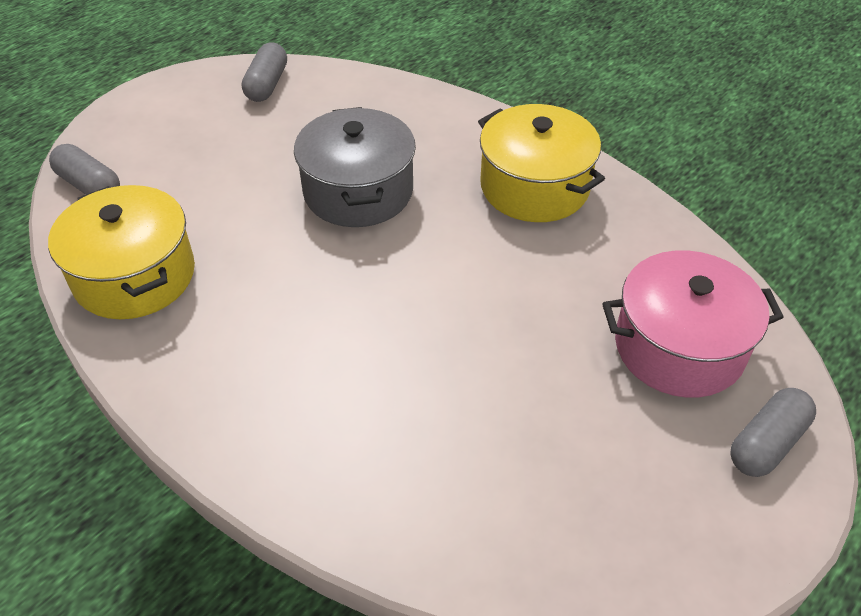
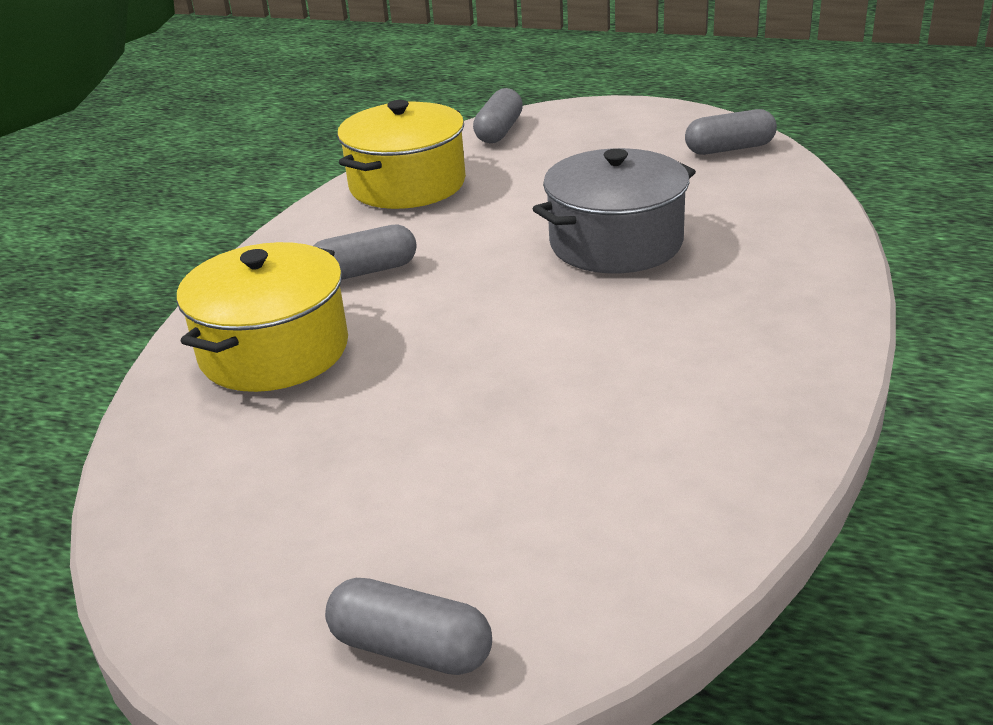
camera: 70 degrees right, 15 degrees down
(278, 348) = (365, 271): none -> grey capsule
(534, 187) = (743, 345): yellow pot -> yellow pot (274, 350)
(679, 347) = (540, 529): pink pot -> none

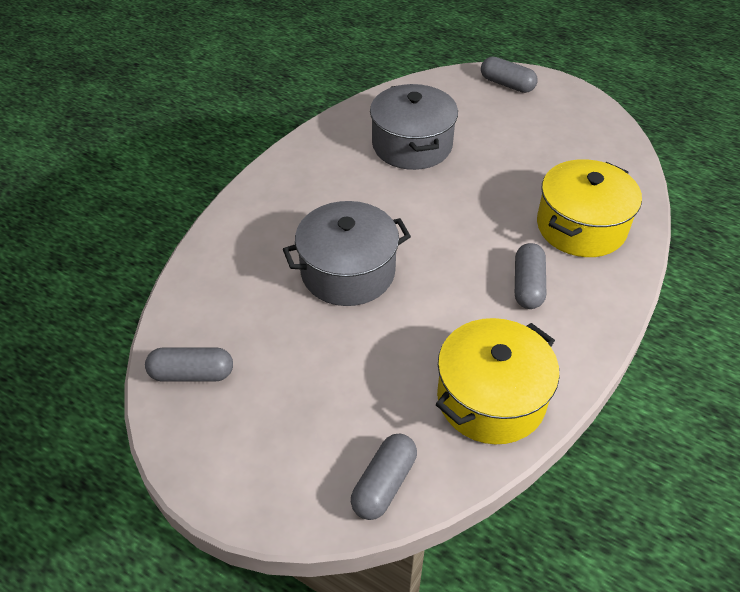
camera: 170 degrees left, 15 degrees up
(365, 271) = (527, 285): grey capsule -> grey capsule turned 75 degrees counterclockwise
(603, 429) = (412, 145): none -> grey pot

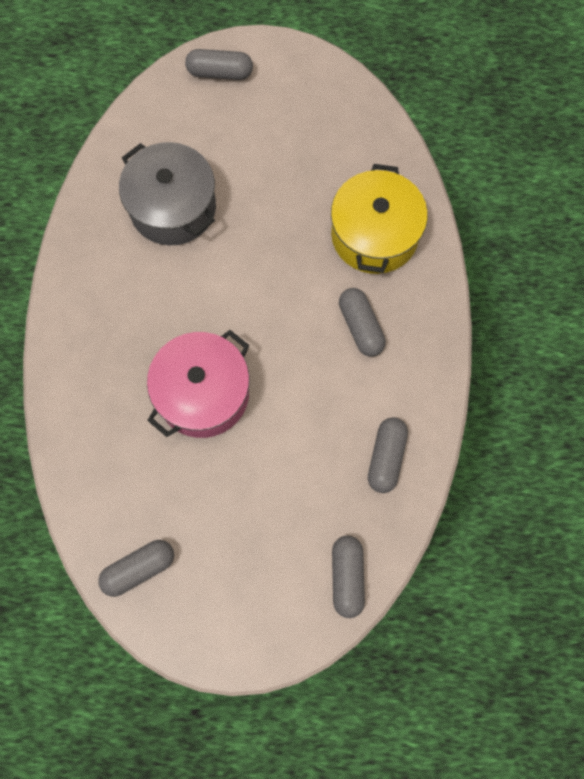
camera: 30 degrees left, 25 degrees up
(348, 272) = (203, 393): grey pot -> pink pot
(491, 398) = (386, 457): yellow pot -> grey capsule

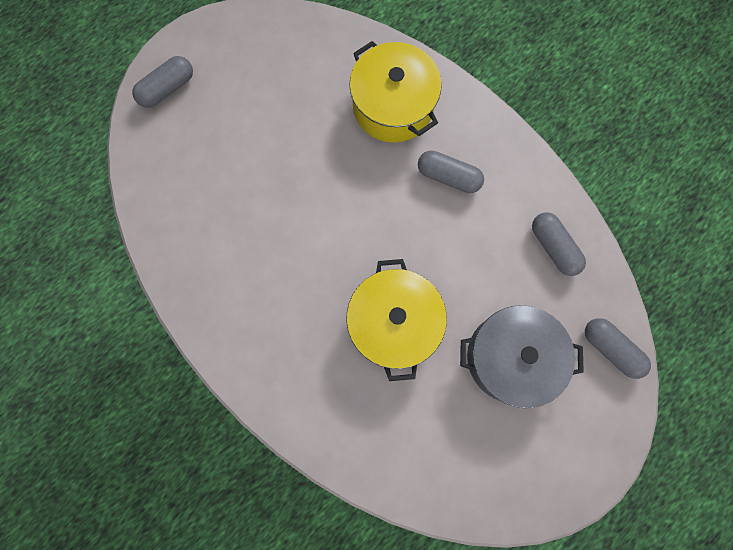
camera: 45 degrees left, 5 degrees up
(139, 569) = (477, 483): grey capsule -> none
(173, 207) = (235, 214): grey pot -> grey pot (510, 357)
(203, 393) = (394, 322): pink pot -> yellow pot

